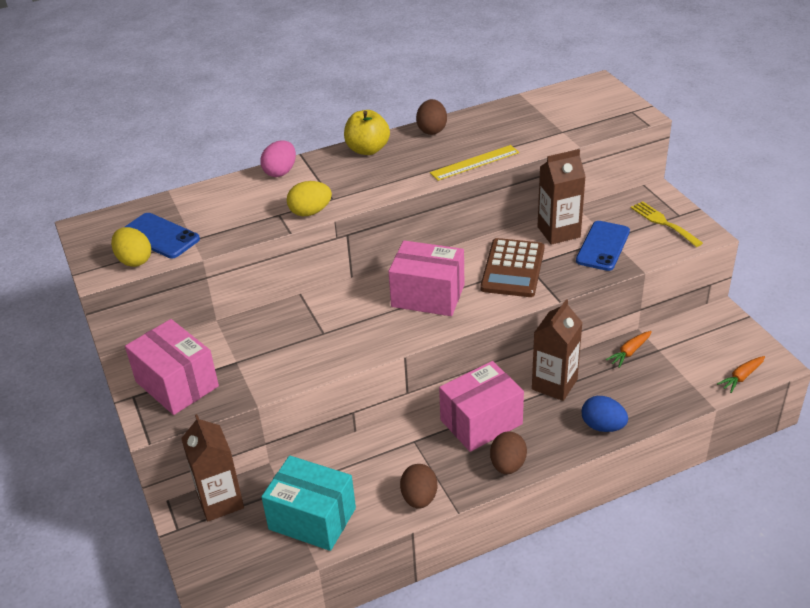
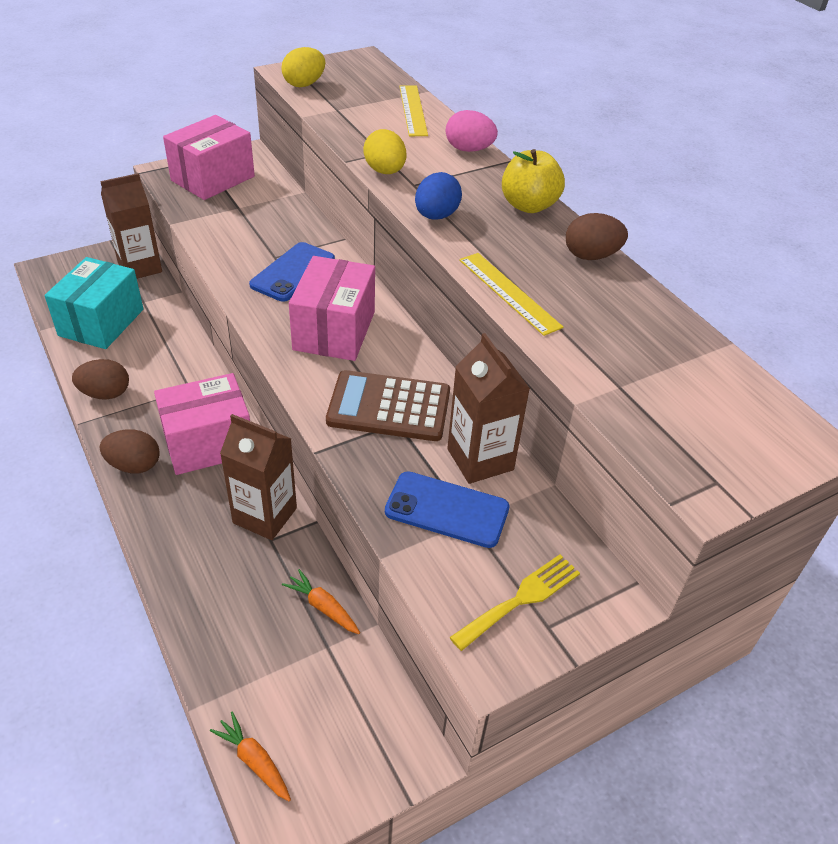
camera: 80 degrees right, 5 degrees up
(160, 236) = (343, 93): blue phone -> blue phone (293, 272)
(205, 198) = (413, 110): none -> yellow ruler
(481, 422) = (208, 443): pink box -> pink box turned 75 degrees counterclockwise
(602, 426) = (179, 562): blue egg -> blue egg (436, 216)

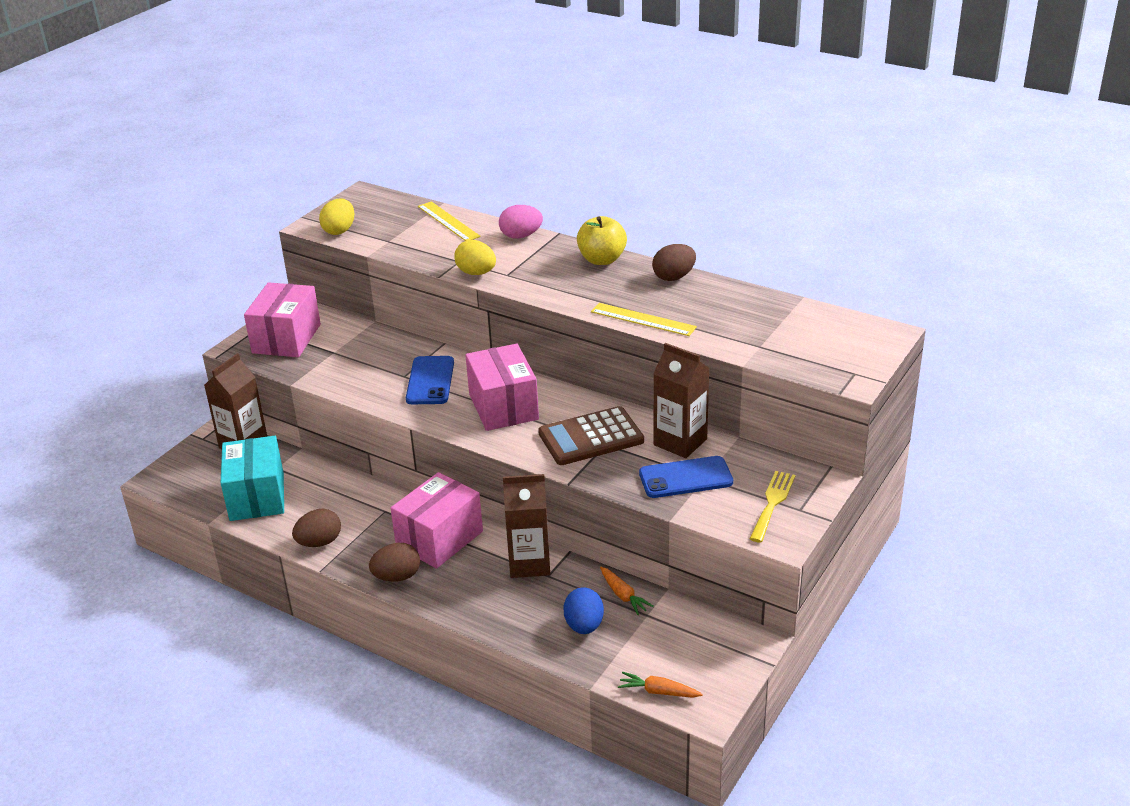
camera: 25 degrees left, 10 degrees down
(323, 607) = (623, 595): orange carrot -> orange carrot turned 135 degrees counterclockwise
(436, 216) = (545, 290): blue egg -> blue egg (584, 626)

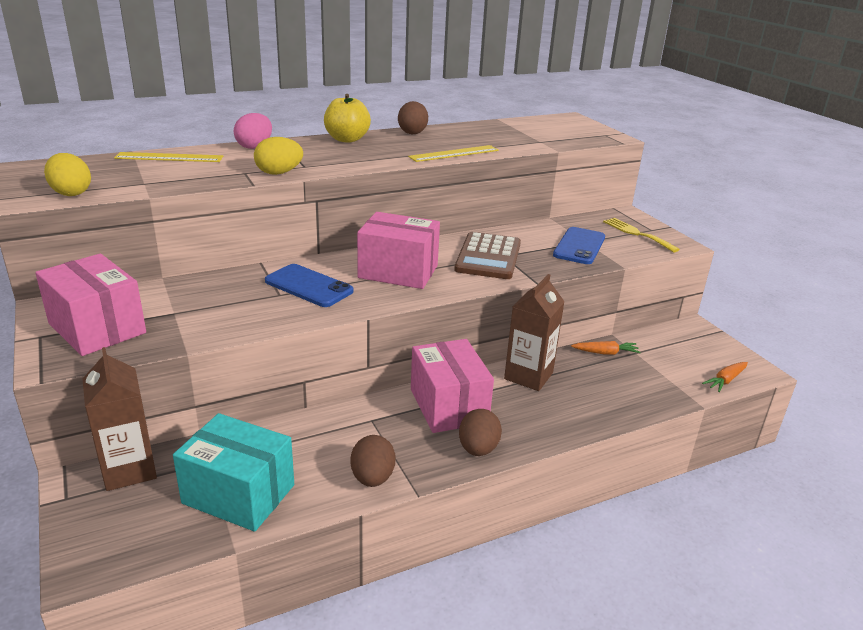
camera: 60 degrees left, 5 degrees down
(584, 626) = (628, 382): blue egg -> none
(680, 442) = (534, 234): brown carton -> none

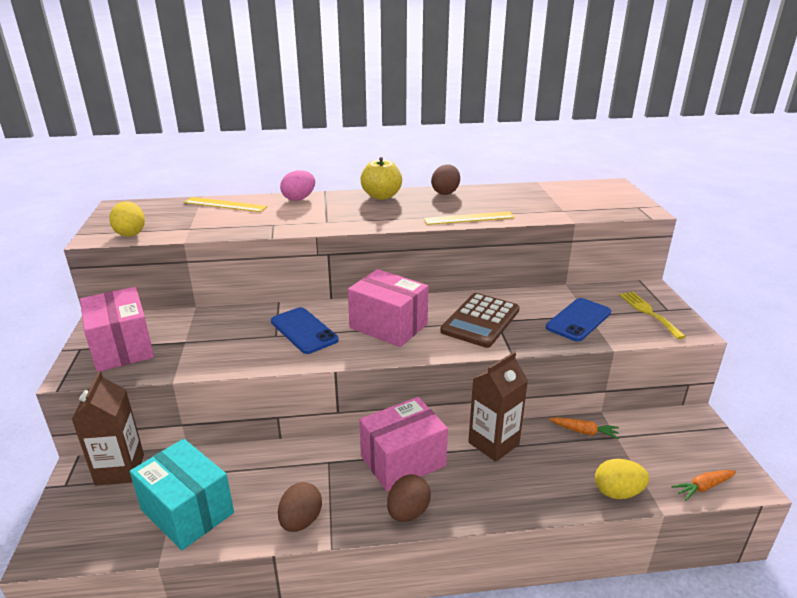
camera: 20 degrees right, 0 degrees up
(279, 173) = (300, 227): yellow egg -> yellow egg (617, 492)
(448, 406) = (403, 461): pink box -> pink box turned 60 degrees clockwise

